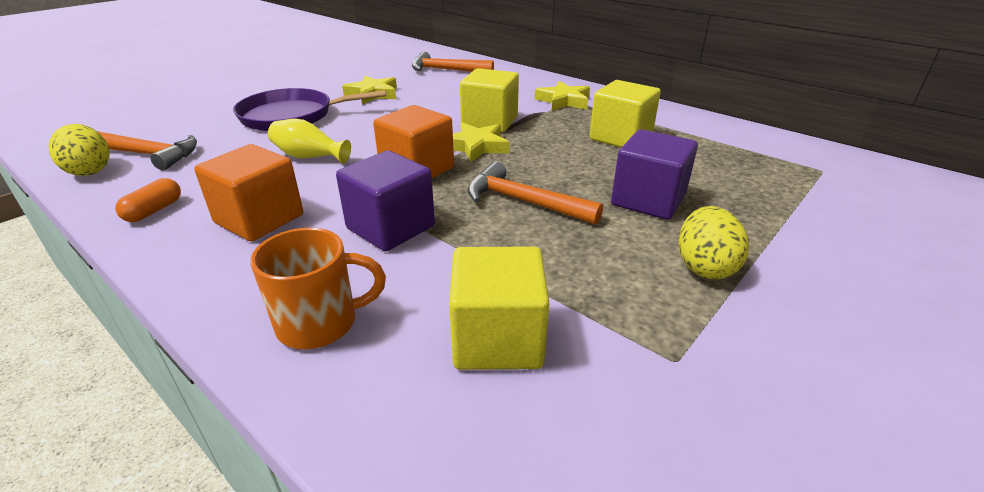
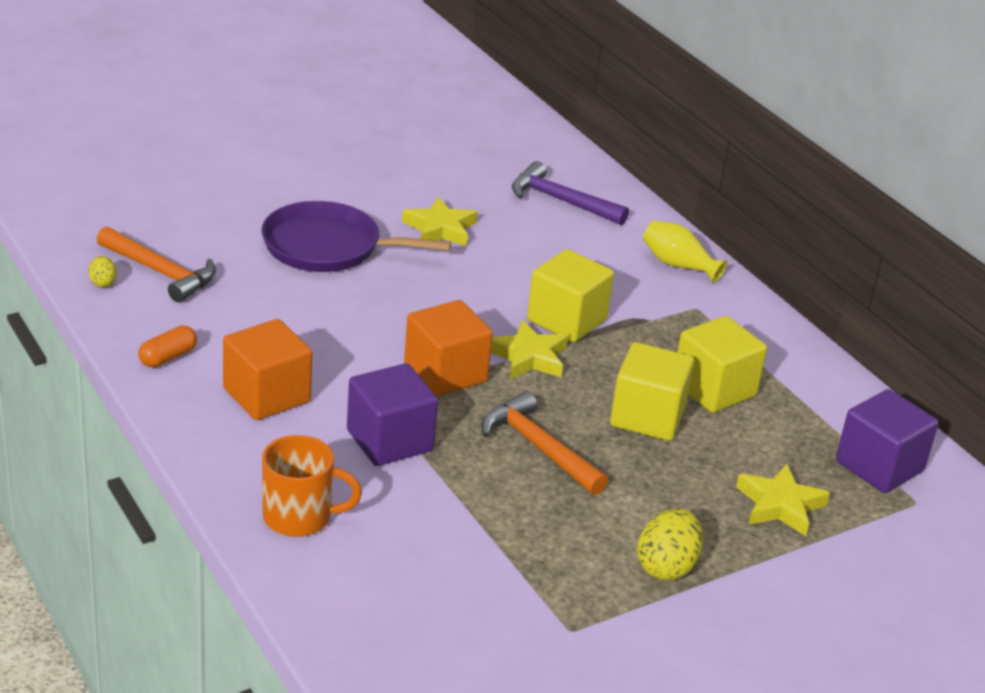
camera: 15 degrees right, 0 degrees up
(90, 171) = (103, 282): yellow egg -> yellow egg, size x0.52
(309, 157) = (333, 322): yellow vase -> yellow vase (678, 265)
(446, 70) = (560, 201): orange hammer -> purple hammer
(497, 339) = (437, 572): yellow cube -> yellow cube (647, 417)
(563, 101) = (687, 306): yellow star -> yellow star (780, 505)
(648, 200) = (673, 483): purple cube -> purple cube (879, 466)

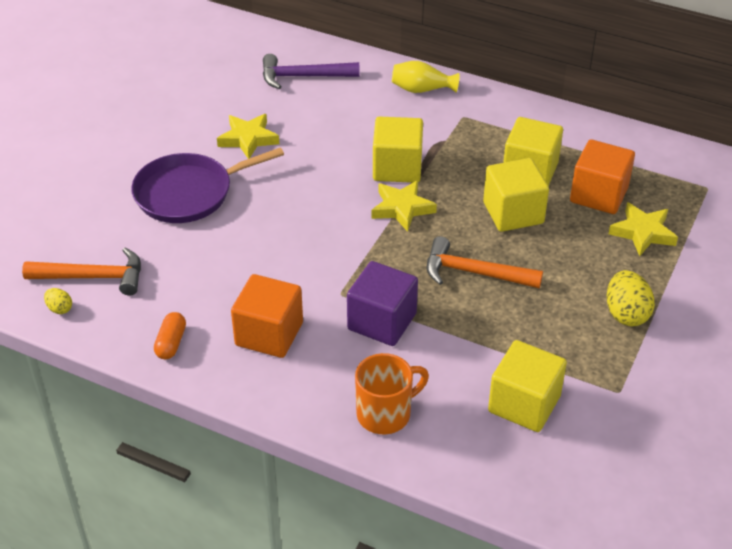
camera: 30 degrees left, 10 degrees up
(445, 373) = (364, 250): orange cube -> orange cube (598, 195)
(452, 585) = (524, 404): none -> yellow cube
(879, 466) = (666, 174): purple cube -> none

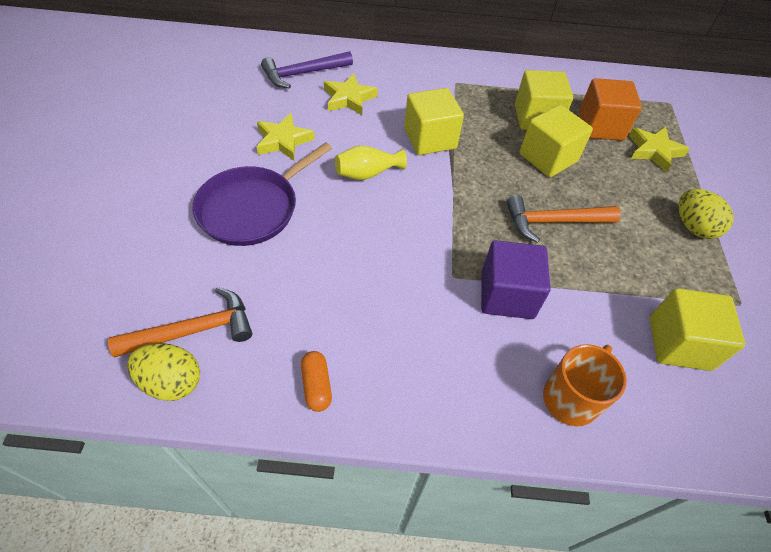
camera: 25 degrees left, 10 degrees up
(60, 309) = (172, 382): yellow egg -> yellow egg, size x1.91
(269, 334) = (411, 342): orange cube -> none
(402, 208) = (456, 176): yellow star -> yellow star (349, 98)
(421, 89) = (409, 66): yellow vase -> yellow vase (367, 173)

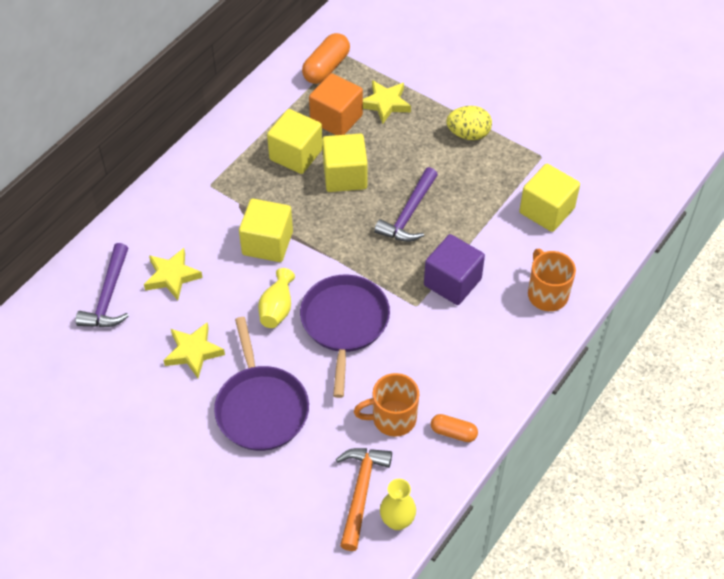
camera: 55 degrees left, 0 degrees up
(172, 382) = (397, 521): yellow egg -> yellow vase
(301, 318) = (392, 418): none -> orange mug
(387, 228) = (344, 323): none -> purple pan
(553, 222) = (409, 214): orange hammer -> purple hammer
(643, 98) = (326, 68): none -> orange capsule

